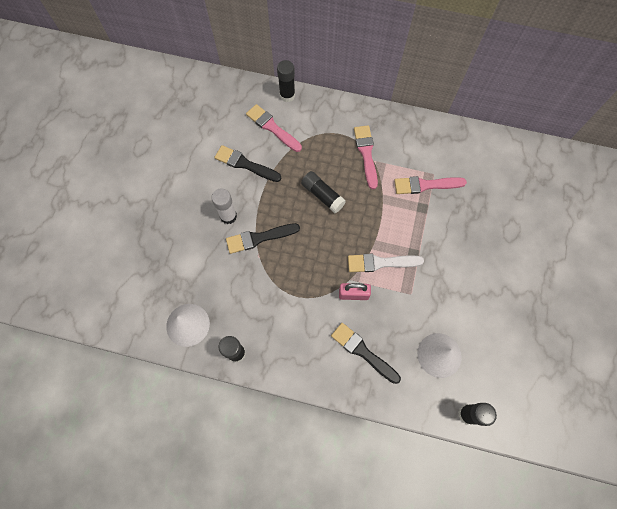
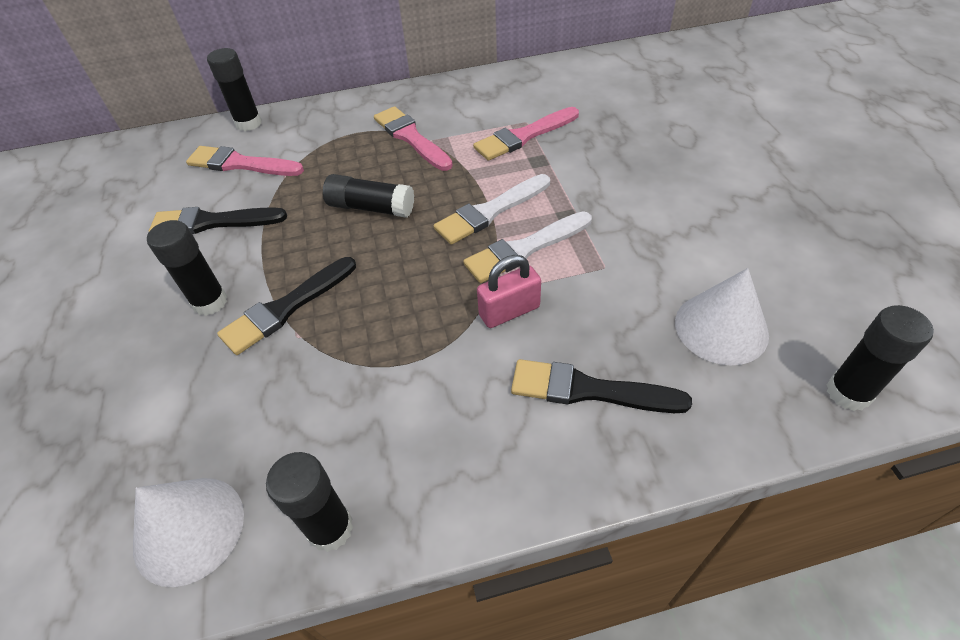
camera: 25 degrees left, 20 degrees down
(228, 216) = (210, 302): white glue stick -> black glue stick
(378, 230) = (490, 211): none -> white brush

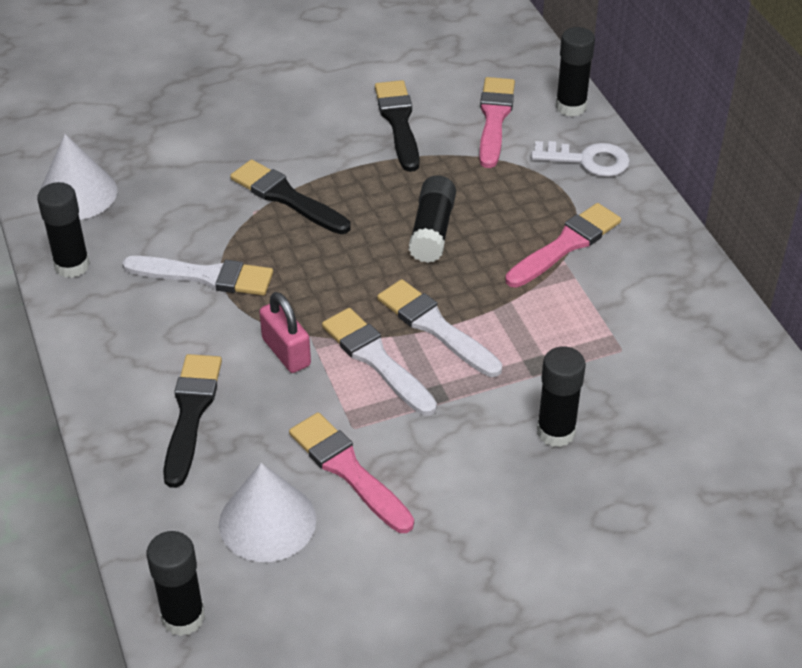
camera: 80 degrees right, 5 degrees down
(210, 302) = (292, 148): black glue stick -> black glue stick (556, 432)
(318, 120) = (587, 160): none -> white key
(387, 379) = (205, 276): none -> white brush
(524, 136) = (587, 348): pink brush -> pink brush (348, 470)

